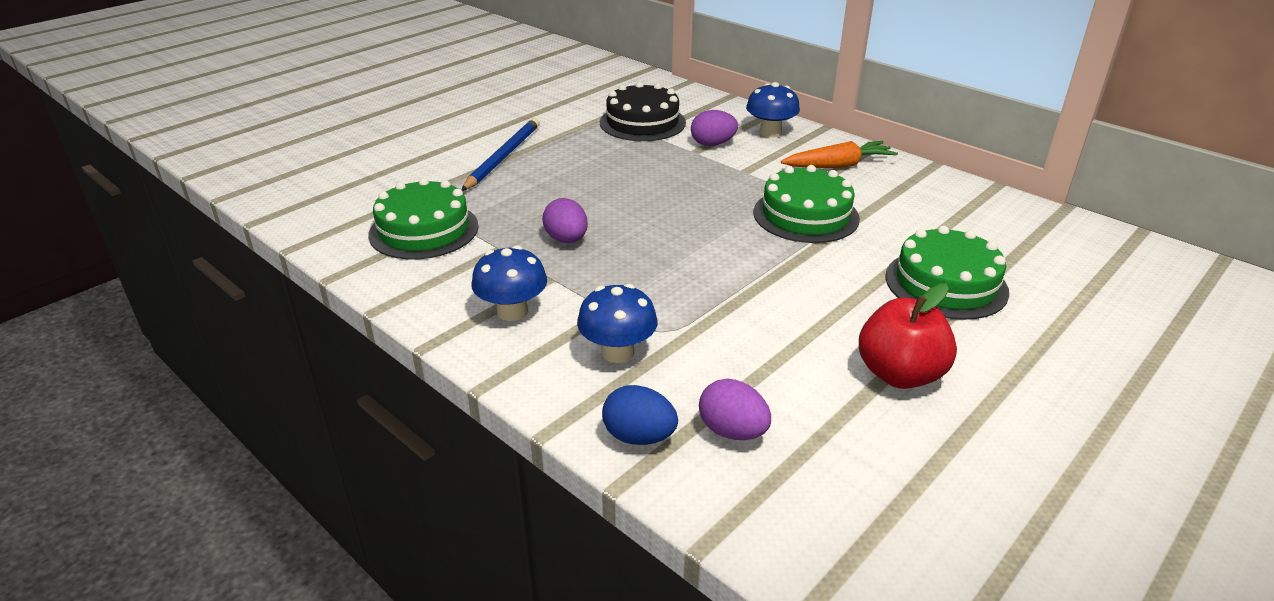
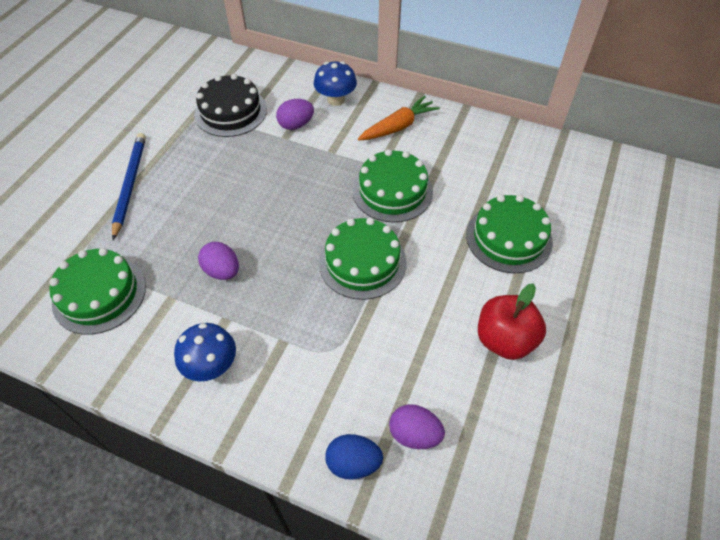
camera: 20 degrees left, 20 degrees up
(617, 352) = (307, 383): blue mushroom -> none
(738, 266) = (362, 262): none -> green cake

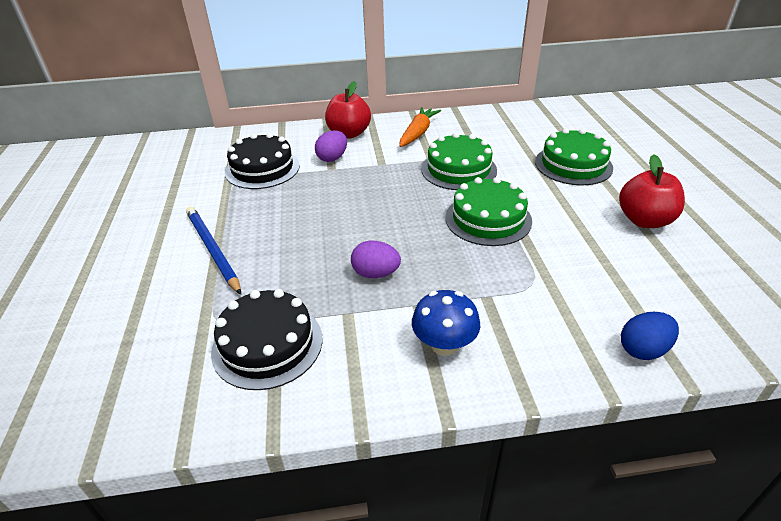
camera: 30 degrees left, 15 degrees down
(99, 294) = (267, 344): green cake -> black cake
(336, 100) = (349, 133): blue mushroom -> red apple
(414, 434) = (661, 306): purple egg -> none

